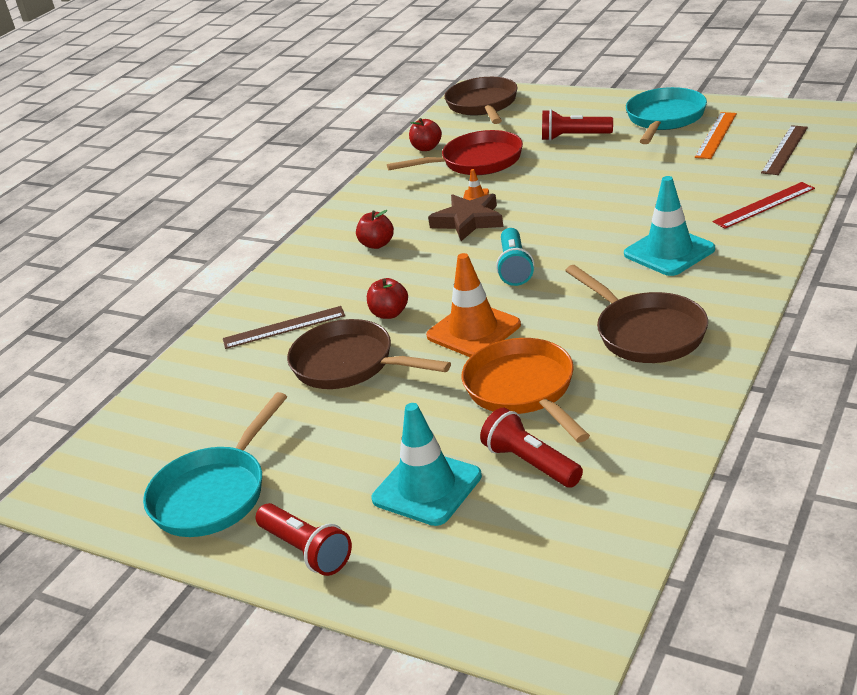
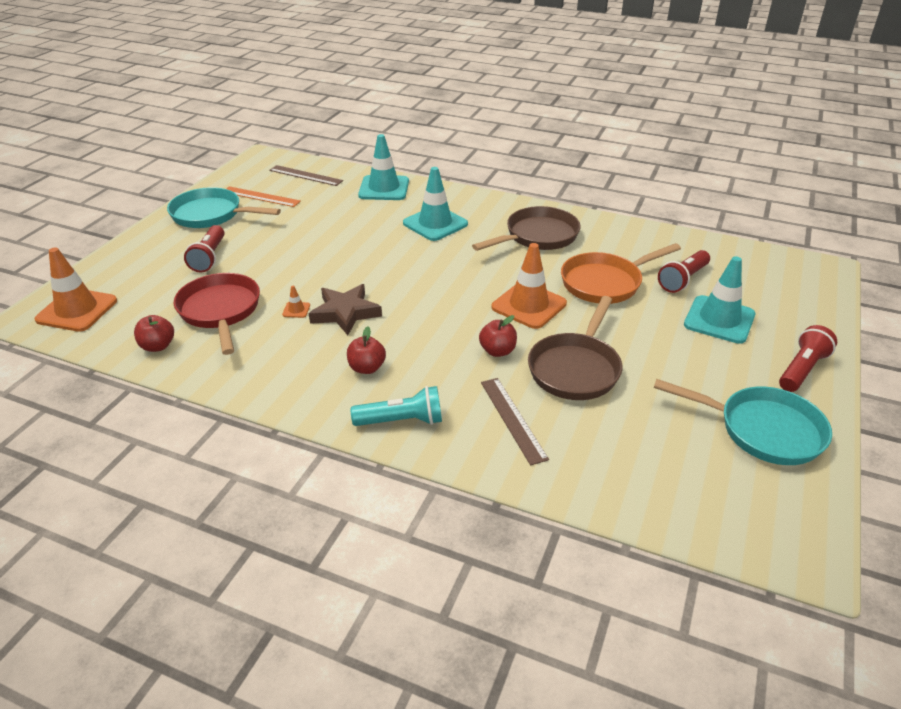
camera: 100 degrees left, 5 degrees up
(483, 105) = (77, 310): brown pan -> orange traffic cone
(515, 267) = (437, 287): turquoise flashlight -> turquoise flashlight (402, 421)
(764, 205) = (384, 188): red ruler -> turquoise traffic cone

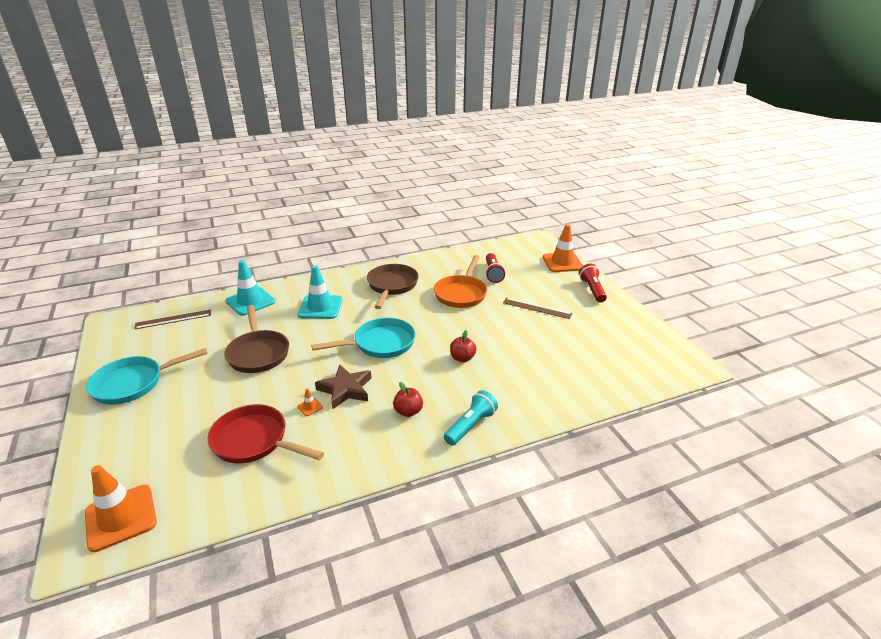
camera: 45 degrees left, 5 degrees down
(158, 346) = (242, 493): red apple -> none
(209, 257) = (183, 412): red flashlight -> none
(261, 197) = (158, 350): orange ruler -> none
(513, 419) = (519, 387): brown ruler -> brown ruler (537, 308)
(529, 305) = (442, 325): orange traffic cone -> orange traffic cone (562, 262)
(575, 369) = (510, 344): brown pan -> brown pan (258, 353)
(719, 320) = (533, 285): turquoise traffic cone -> none
(763, 430) = (615, 325): turquoise pan -> turquoise pan (380, 343)

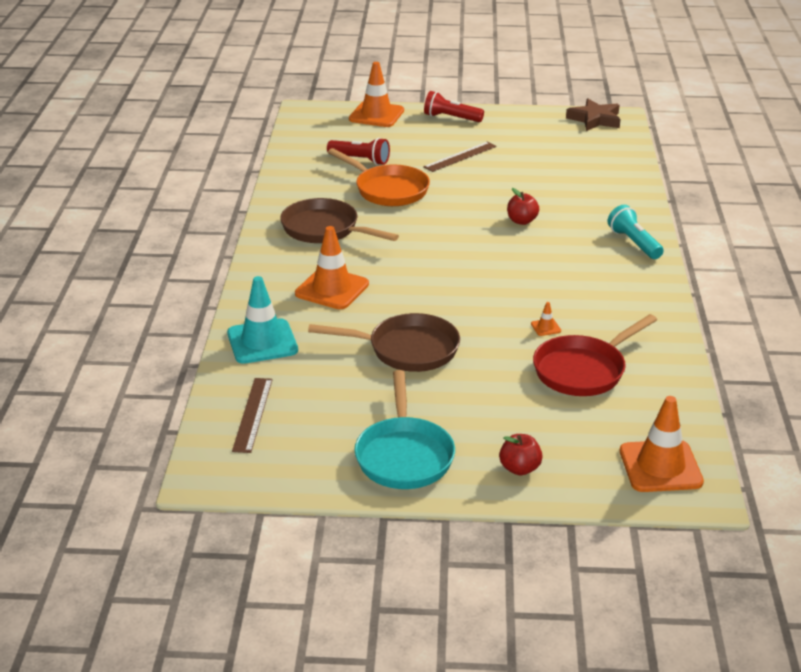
camera: 65 degrees left, 0 degrees up
(320, 307) = (332, 289): turquoise traffic cone -> orange traffic cone
(345, 389) = (529, 300): brown star -> brown star (595, 119)
(380, 343) = (454, 263): turquoise pan -> none
(408, 411) = (592, 271): red apple -> red apple (519, 468)

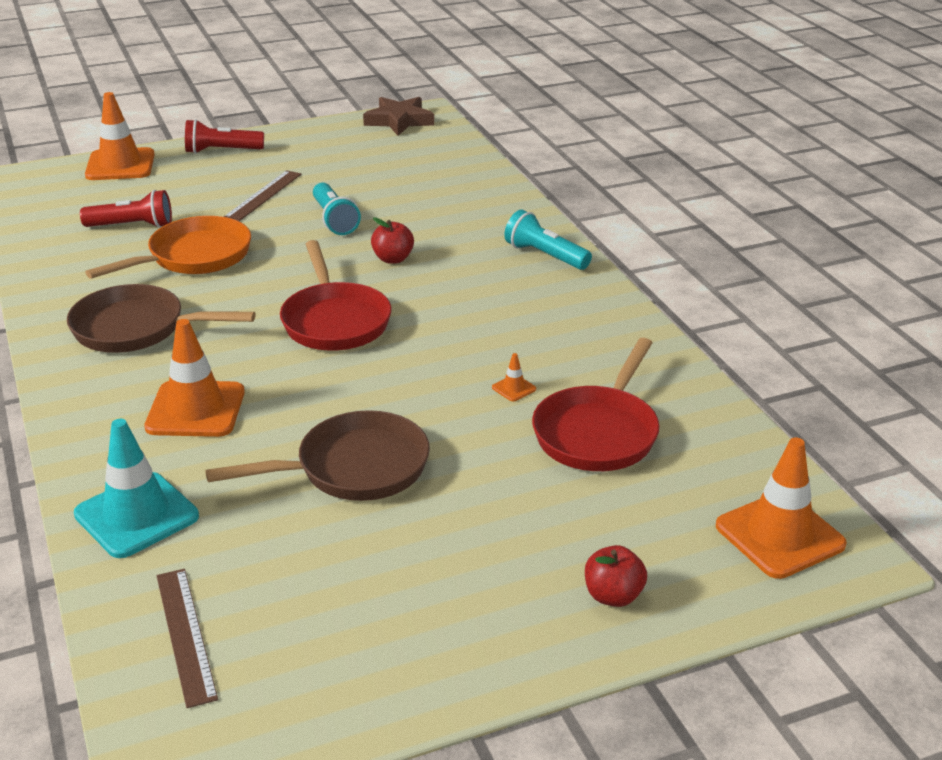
camera: 25 degrees left, 0 degrees up
(388, 190) = (194, 257): orange pan -> orange pan turned 60 degrees counterclockwise
(404, 455) = (447, 628): turquoise pan -> none
(454, 254) = (335, 321): none -> red pan
(499, 185) = (334, 220): none -> turquoise flashlight

